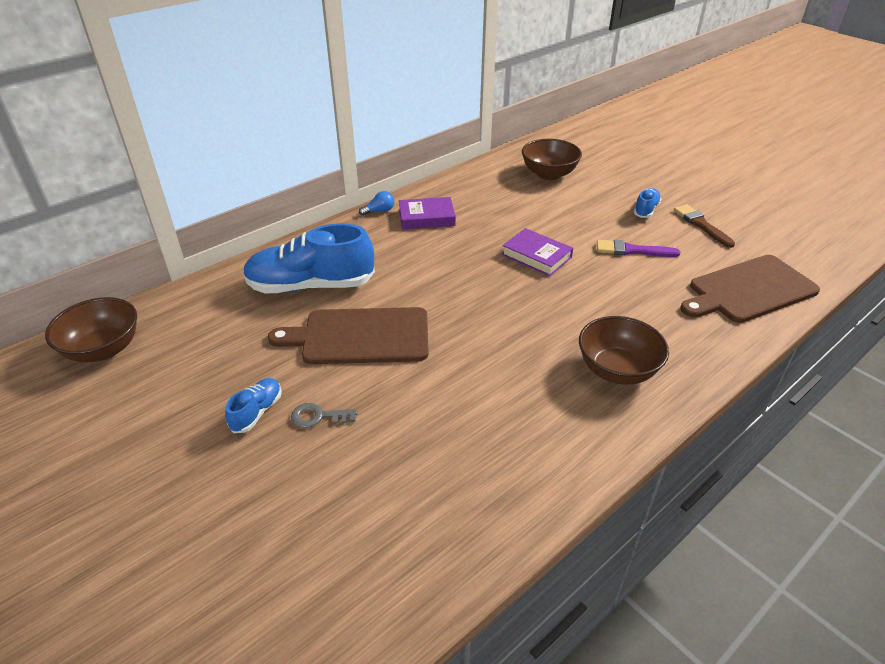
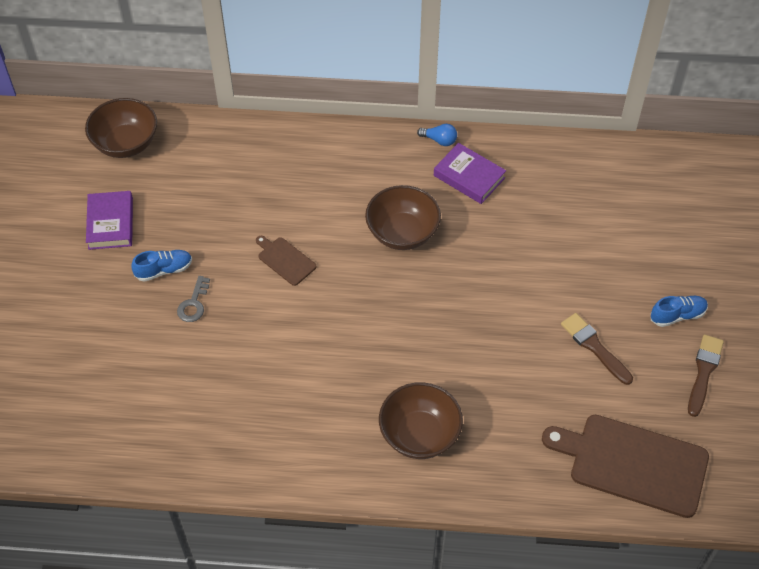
camera: 45 degrees right, 15 degrees up
(311, 286) = (302, 185): blue shoe -> none
(318, 416) = (193, 304): grey key -> grey key turned 120 degrees counterclockwise
(360, 336) = (285, 260): brown cutting board -> brown cutting board, size x0.47
(536, 256) = (504, 288): purple book -> purple book (111, 223)
(549, 174) = (648, 204): brown bowl -> brown bowl (402, 233)
(632, 250) = (594, 347): purple brush -> brown brush

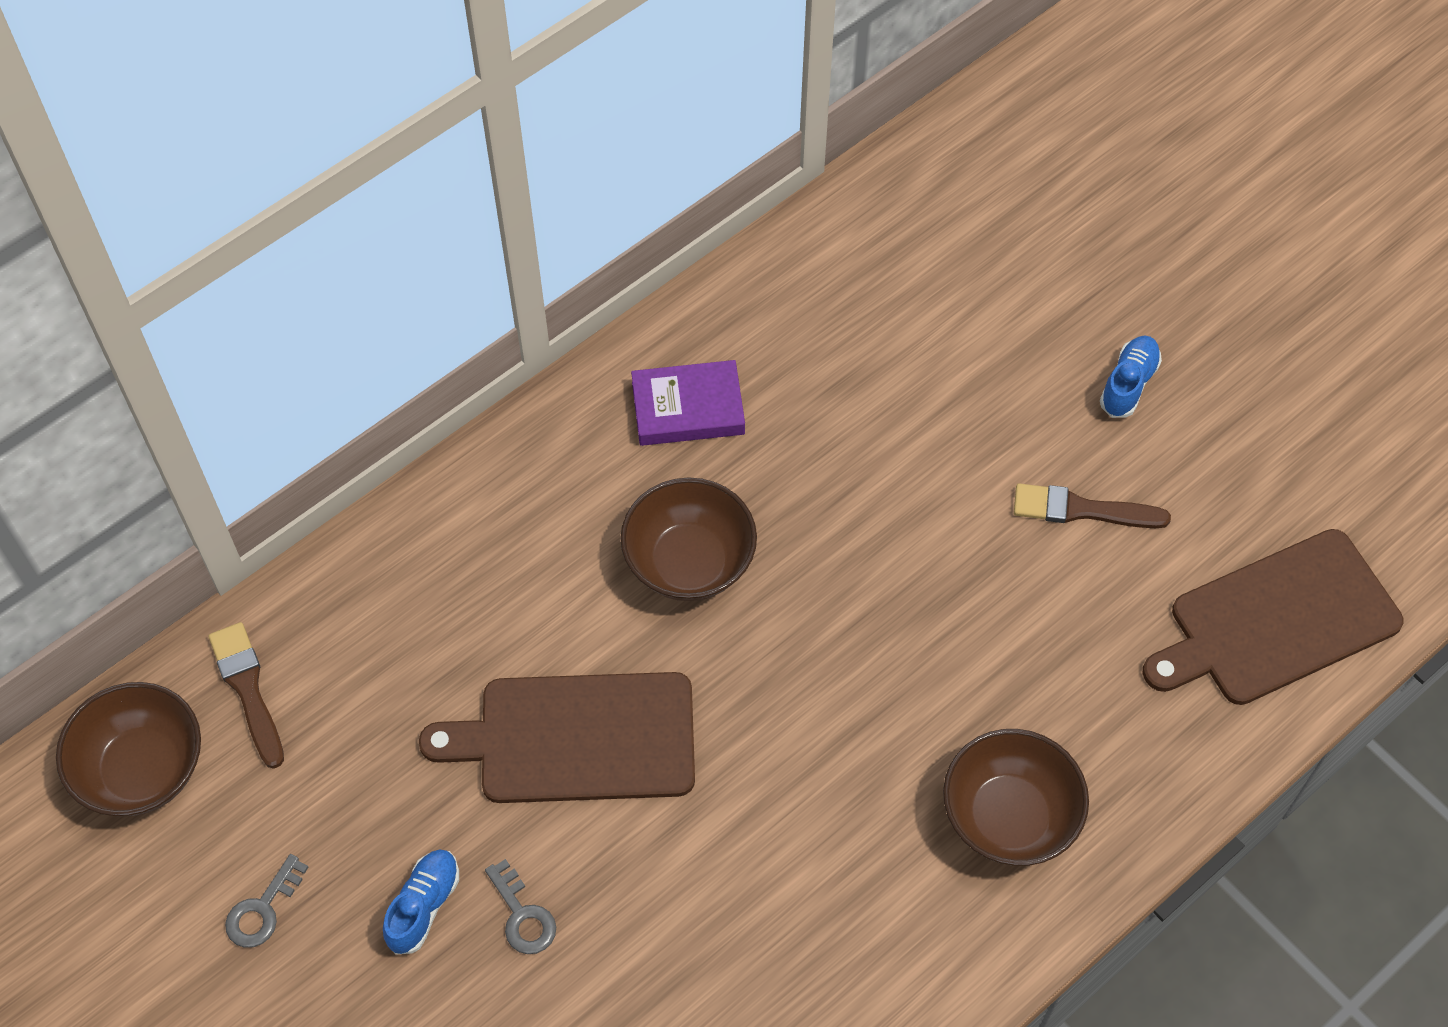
camera: 45 degrees left, 5 degrees up
(111, 223) = (262, 909): purple book -> grey key
(285, 260) = (577, 738): brown cutting board -> brown cutting board, size x2.11
(439, 140) = (593, 388): blue light bulb -> none
(703, 372) = (1230, 432): brown brush -> brown brush (247, 689)

